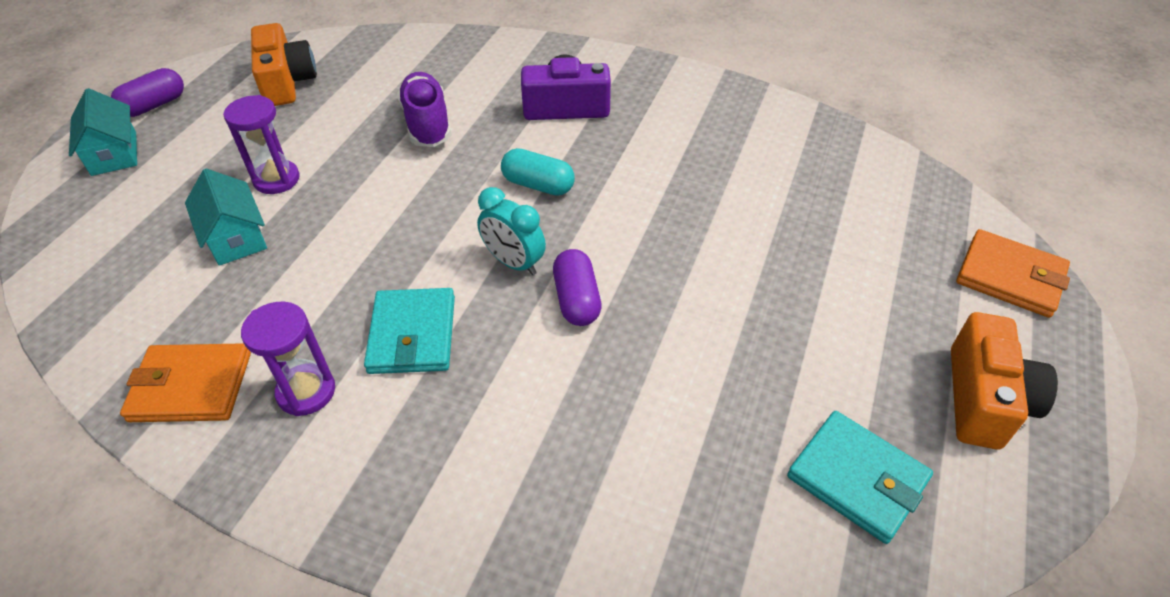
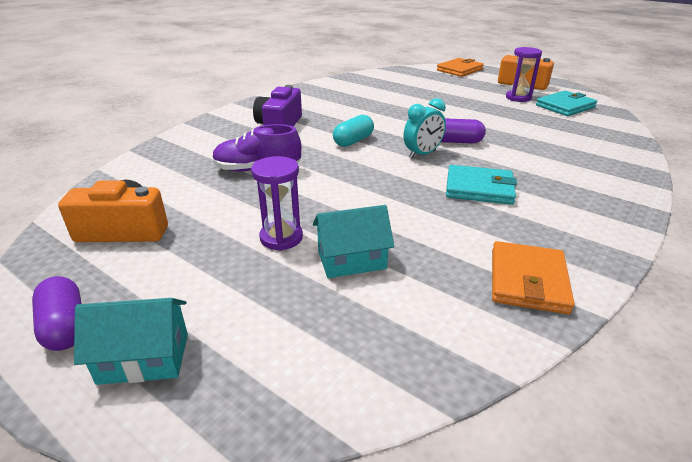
camera: 75 degrees left, 15 degrees down
(306, 392) = (529, 228): purple hourglass -> purple hourglass (518, 98)

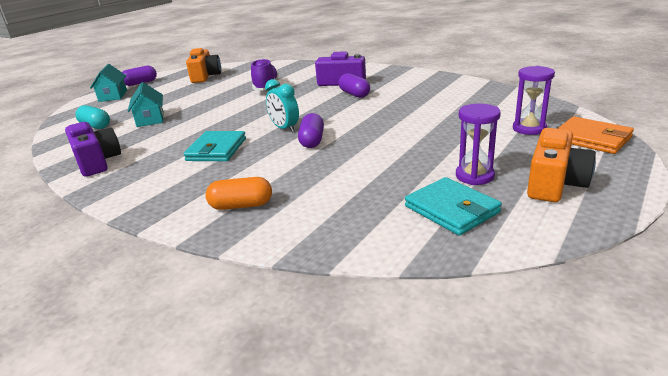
camera: 90 degrees right, 5 degrees down
(281, 238) = (181, 103): purple hourglass -> purple hourglass (529, 129)
(329, 122) = (354, 94): none -> purple capsule
(353, 141) = (312, 105): turquoise capsule -> turquoise capsule (95, 126)
(528, 280) = (97, 162): orange wallet -> purple camera
(595, 167) = (241, 205): none -> orange capsule

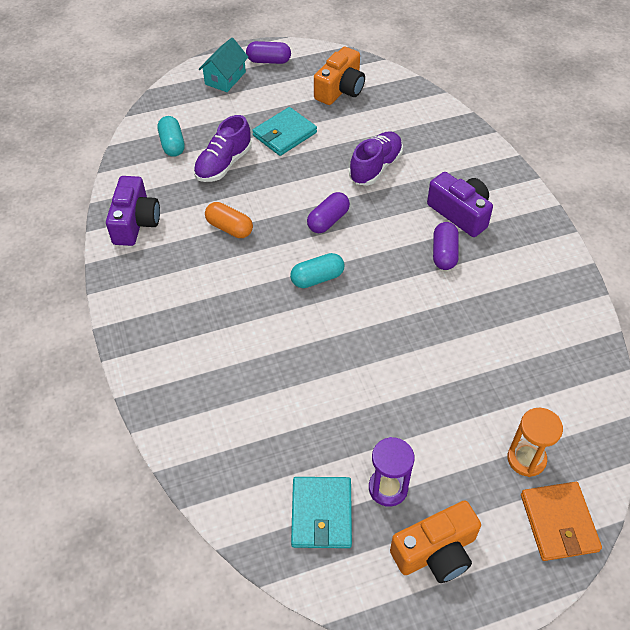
camera: 35 degrees right, 25 degrees up
(150, 119) = (223, 164): turquoise house -> purple shoe
(216, 149) = (234, 274): turquoise wallet -> turquoise wallet (284, 134)
(241, 205) = (188, 382): orange capsule -> orange capsule (229, 228)
(285, 128) = (317, 278): turquoise clock -> turquoise capsule
(312, 141) = (320, 321): purple capsule -> purple capsule (328, 220)
(529, 129) = (526, 459): purple hourglass -> orange hourglass

